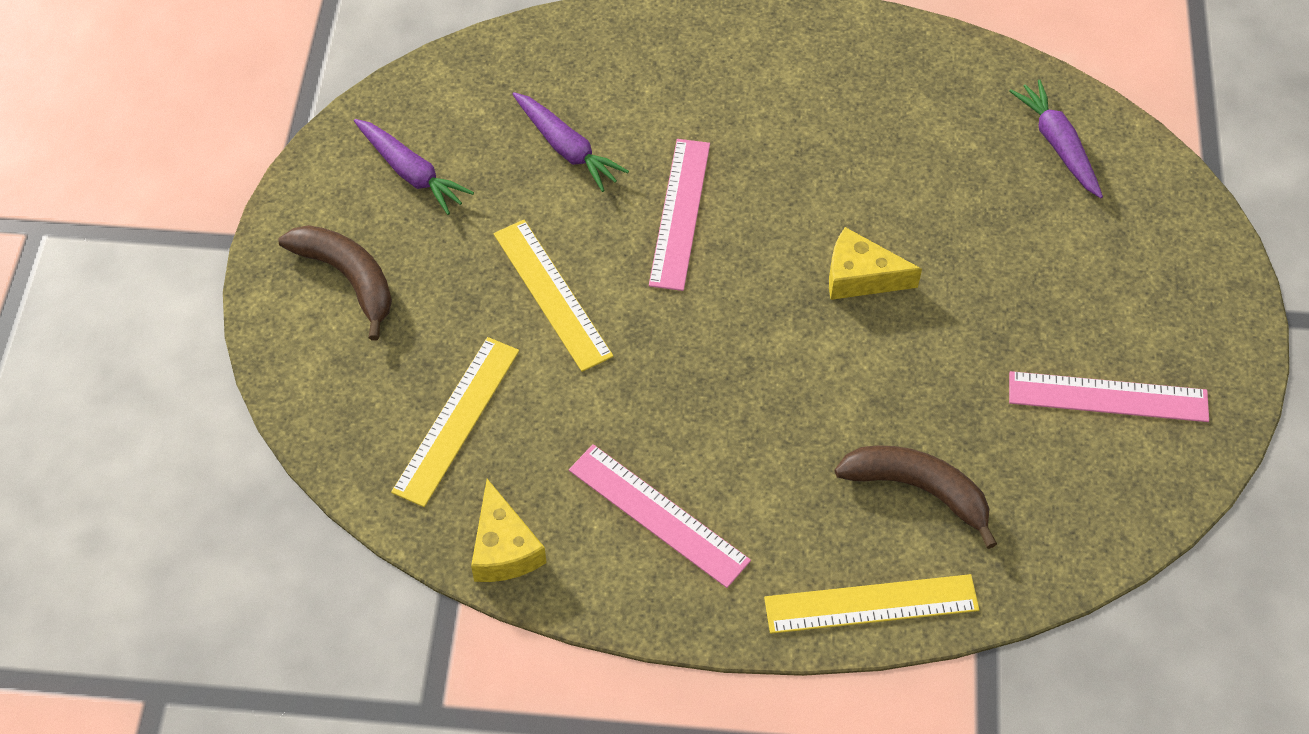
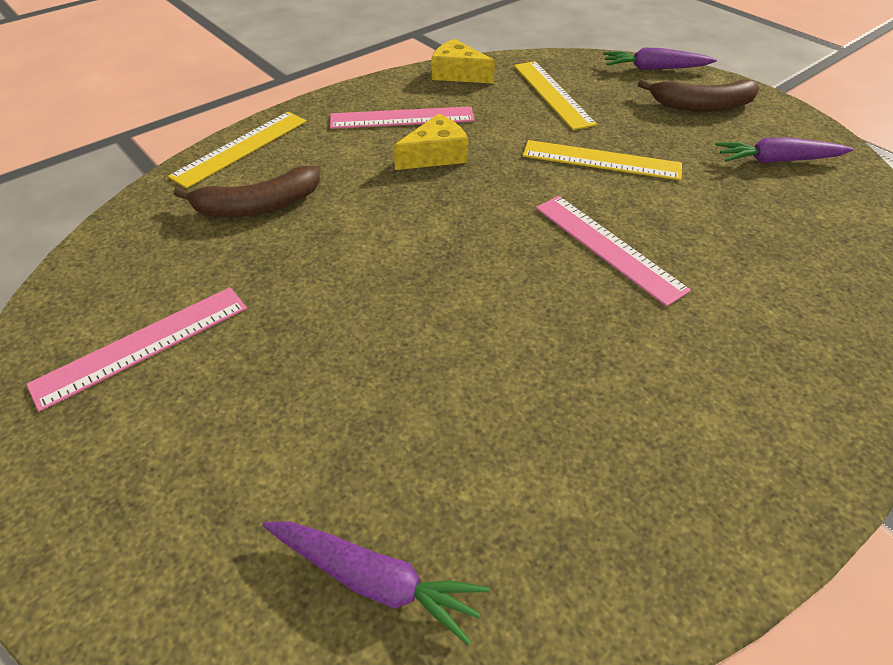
camera: 135 degrees right, 10 degrees down
(567, 148) = (737, 232): purple carrot -> purple carrot (654, 68)
(860, 277) = (432, 296): yellow cheese -> yellow cheese (436, 155)

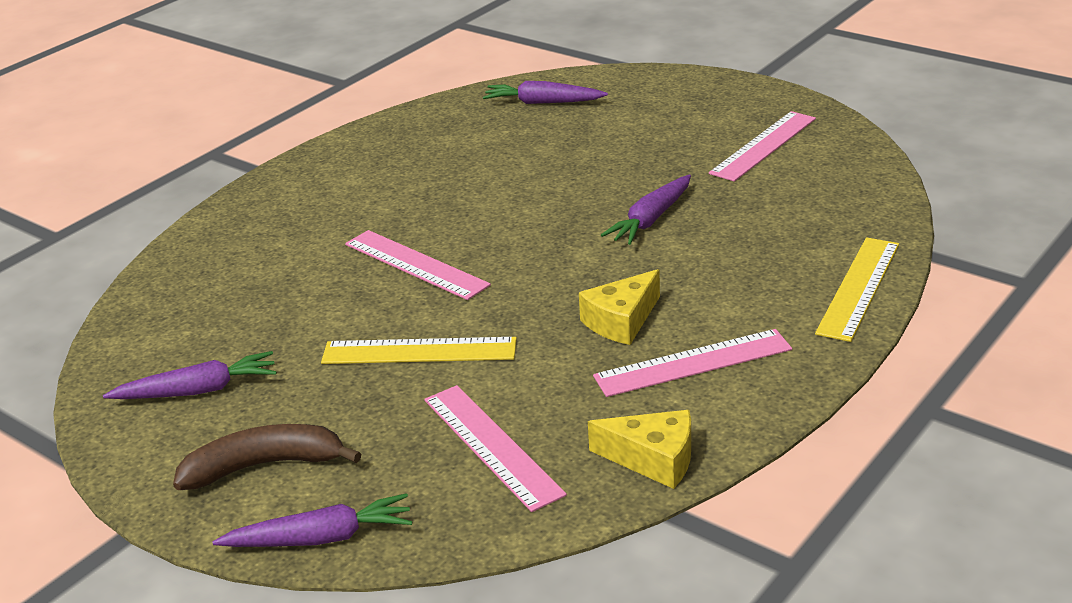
camera: 170 degrees right, 15 degrees down
(258, 206) = (774, 238): brown banana -> none
(353, 254) = (651, 219): none -> purple carrot
(552, 94) = (492, 446): yellow ruler -> pink ruler

